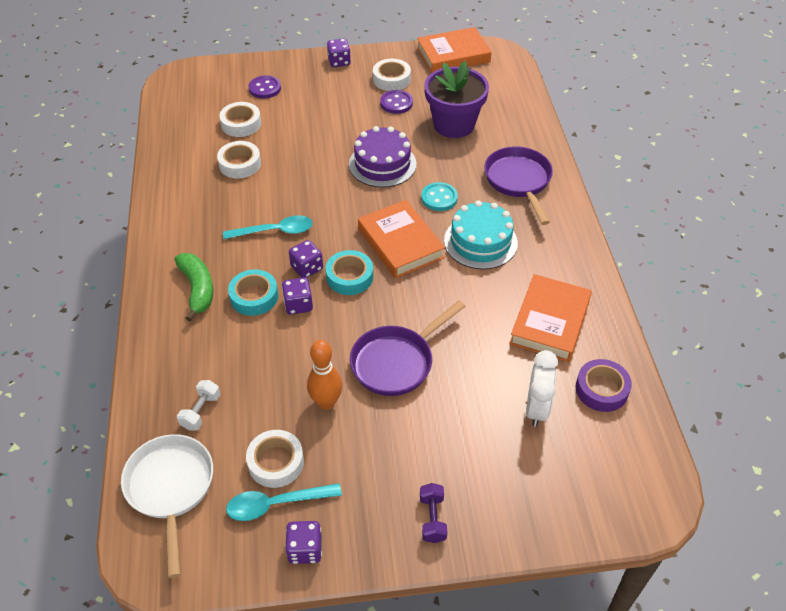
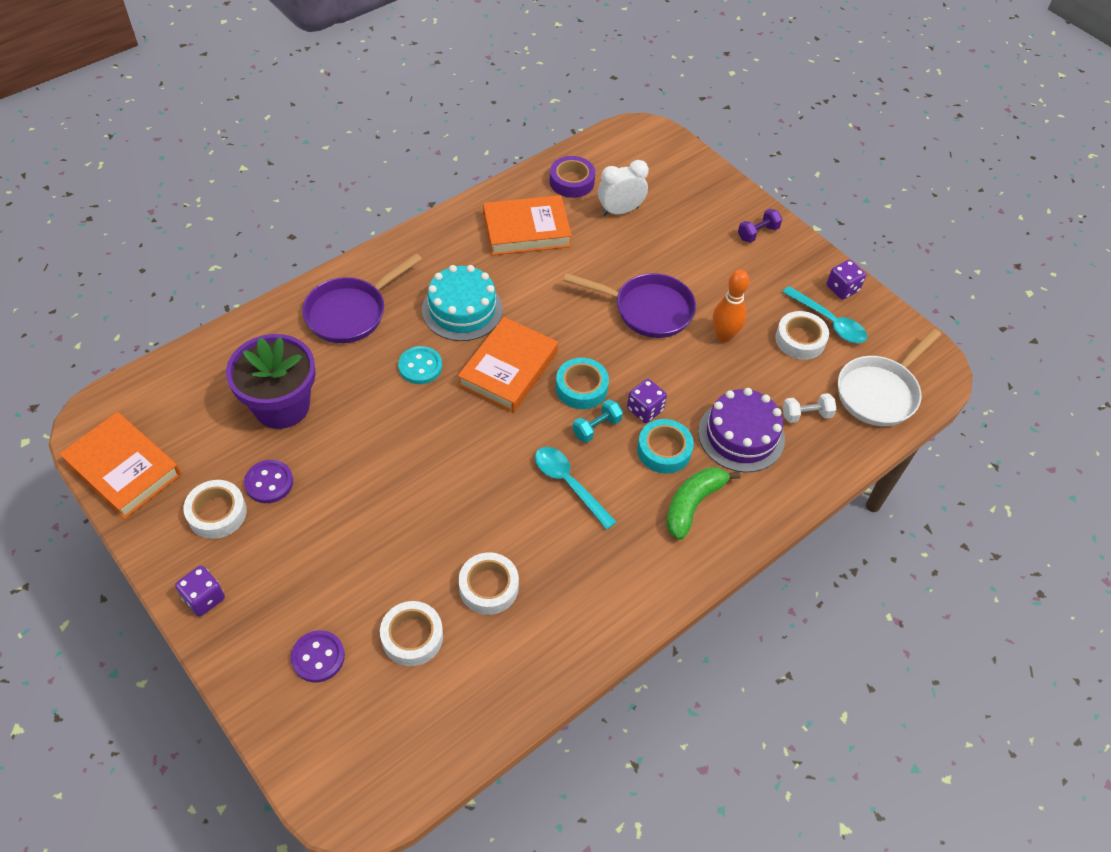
camera: 125 degrees left, 5 degrees up
(307, 268) = (596, 428): purple dice -> turquoise dumbbell
(382, 164) = (396, 441): purple cake -> purple cake (741, 435)

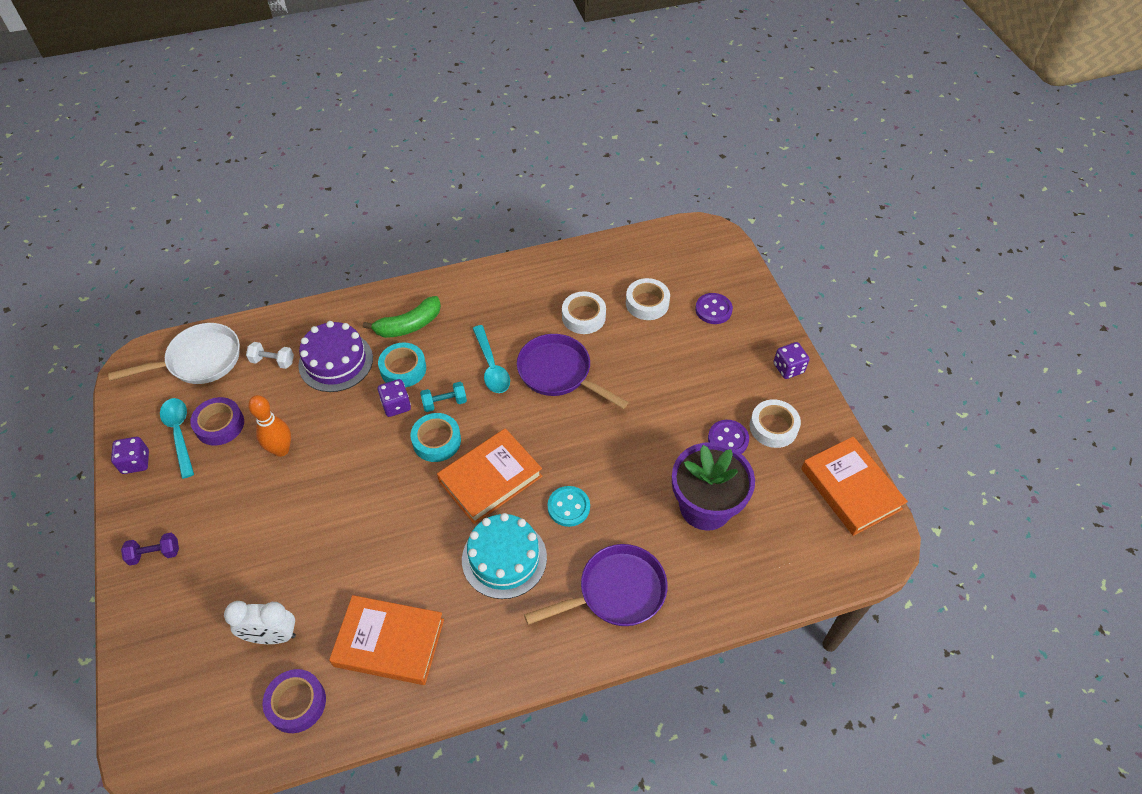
camera: 155 degrees left, 0 degrees up
(648, 310) = (329, 499): purple pan -> purple pan (558, 373)
(800, 340) = (220, 425): white tape -> purple tape

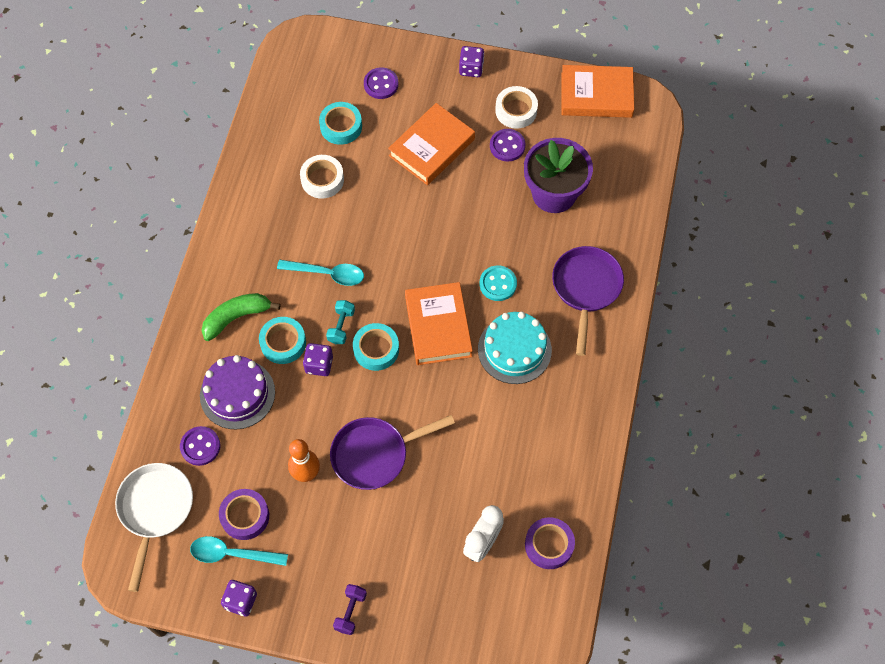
camera: 60 degrees left, 10 degrees up
(273, 361) = (200, 446): white dumbbell -> purple button
(389, 643) = (537, 460): orange book -> orange book (432, 147)
(409, 325) = (236, 317): green banana -> green banana turned 120 degrees counterclockwise
(558, 373) = (368, 227): purple pan -> purple pan (375, 454)
(647, 303) = (341, 126): white tape -> turquoise tape

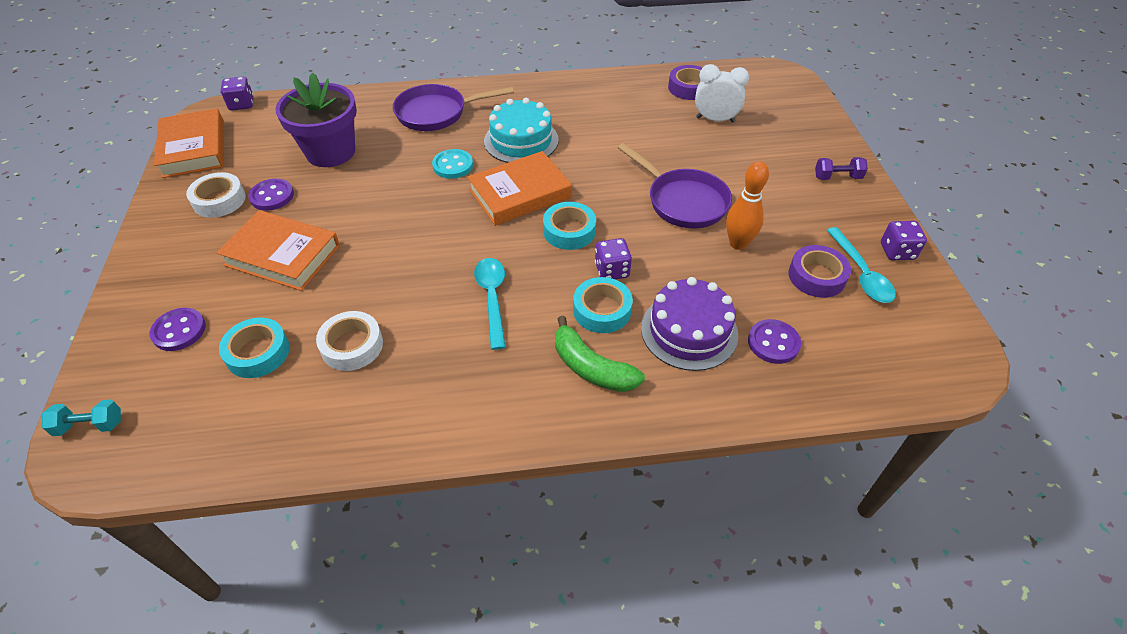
camera: 110 degrees left, 15 degrees down
(155, 510) = (874, 357): white pan -> none
(341, 326) = (555, 266): turquoise dumbbell -> turquoise dumbbell (90, 425)
(471, 68) = (152, 251): purple dice -> purple dice (242, 104)

